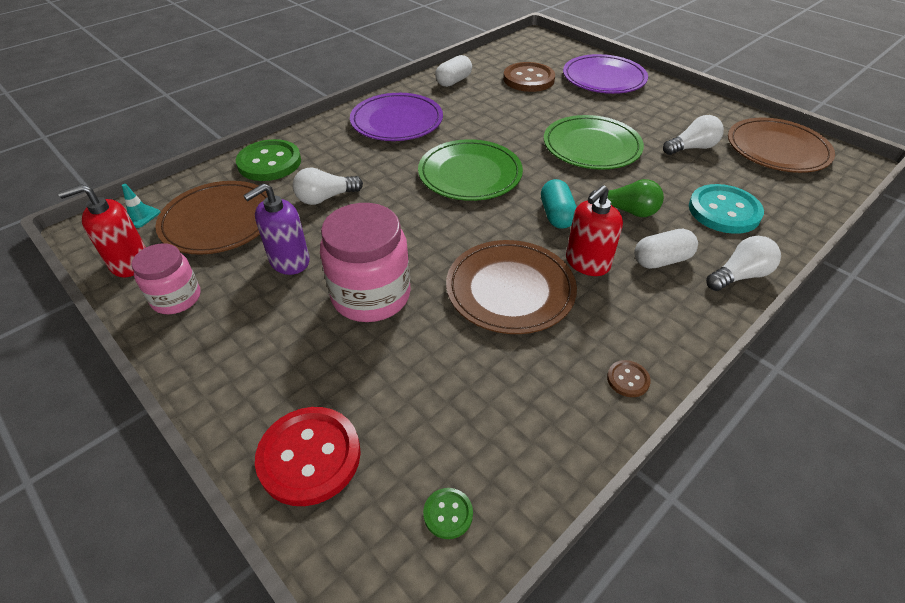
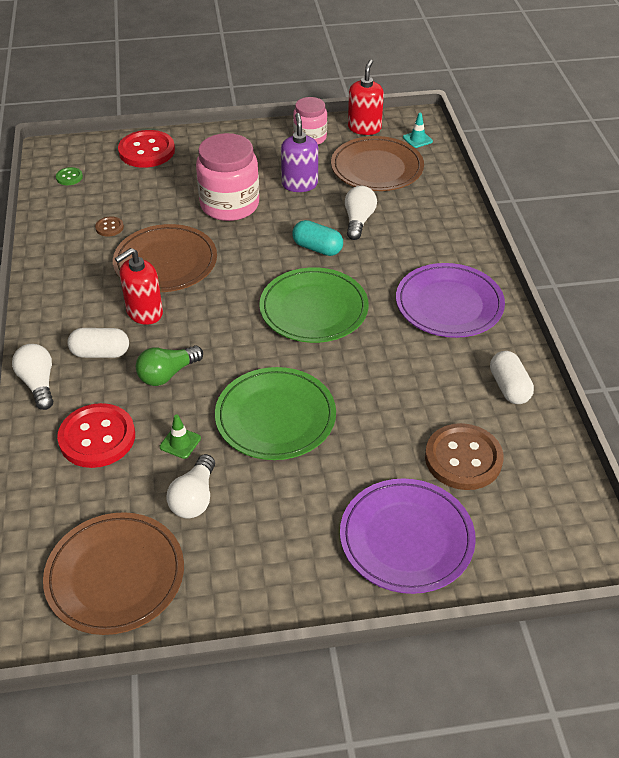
camera: 125 degrees right, 0 degrees up
(269, 162) = (439, 209): green button -> none
(556, 215) = (208, 329): turquoise capsule -> turquoise capsule (317, 248)
(587, 263) = (144, 312): red soap dispenser -> red soap dispenser turned 120 degrees counterclockwise
(628, 379) = (48, 270): brown button -> brown button (109, 227)
(661, 260) = (100, 353): white capsule -> white capsule turned 75 degrees clockwise
(668, 173) = (180, 442): none -> green traffic cone
(724, 211) = (97, 437): turquoise button -> red button
(739, 276) = (38, 384): white light bulb -> white light bulb turned 150 degrees clockwise

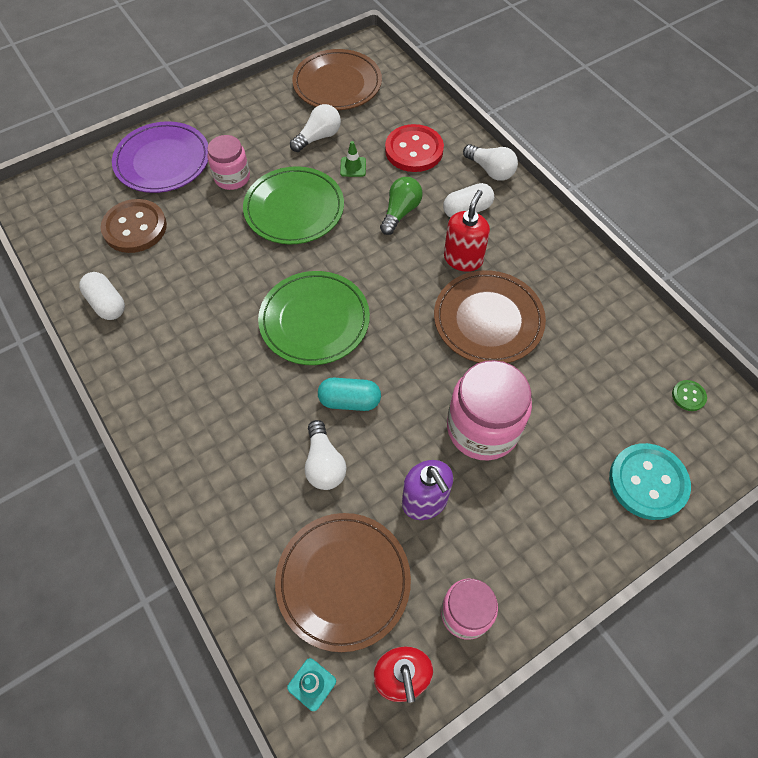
camera: 155 degrees right, 15 degrees up
(109, 227) = (579, 341): brown button -> none
(147, 151) = (648, 482): red button -> turquoise button
(194, 498) = (318, 137): white light bulb -> white light bulb turned 60 degrees clockwise
(327, 481) = (232, 178): none -> pink jar
(449, 304) = (183, 377): purple plate -> none

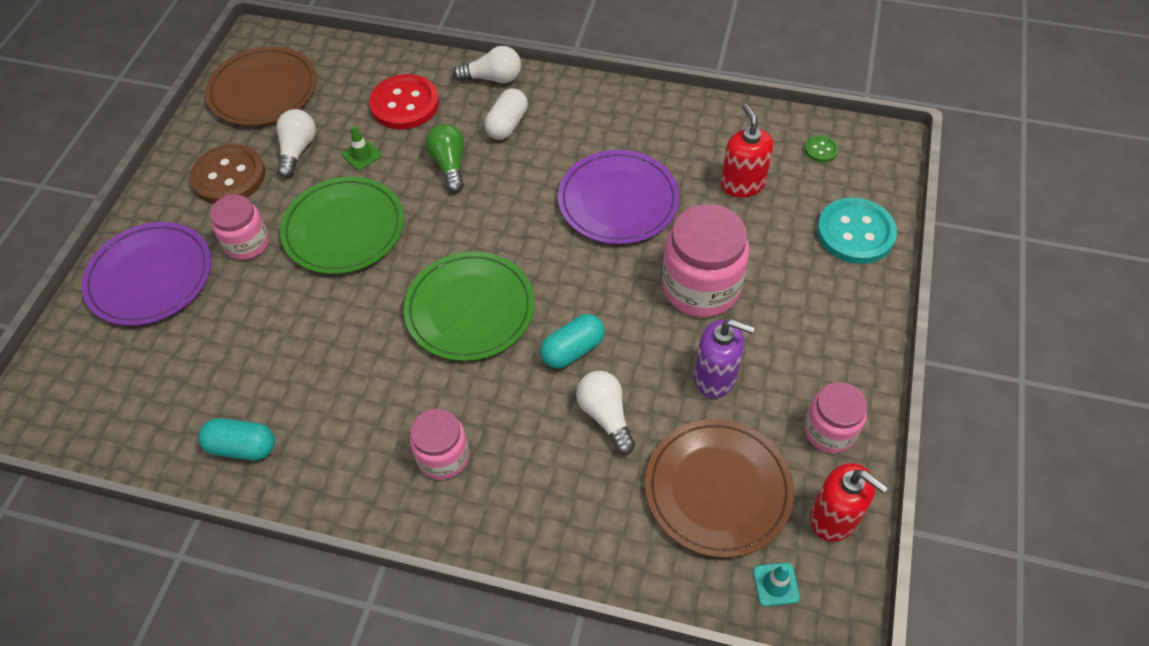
camera: 40 degrees left, 5 degrees down
(107, 304) = (242, 447): white capsule -> turquoise capsule
(135, 228) = (192, 358): brown button -> brown button (229, 177)
(202, 404) = (443, 456): none -> pink jar
(324, 464) = (605, 416): white light bulb -> white light bulb turned 150 degrees counterclockwise
(463, 259) = (546, 167): red soap dispenser -> red soap dispenser (742, 184)
(488, 320) = (618, 201): brown plate -> purple plate

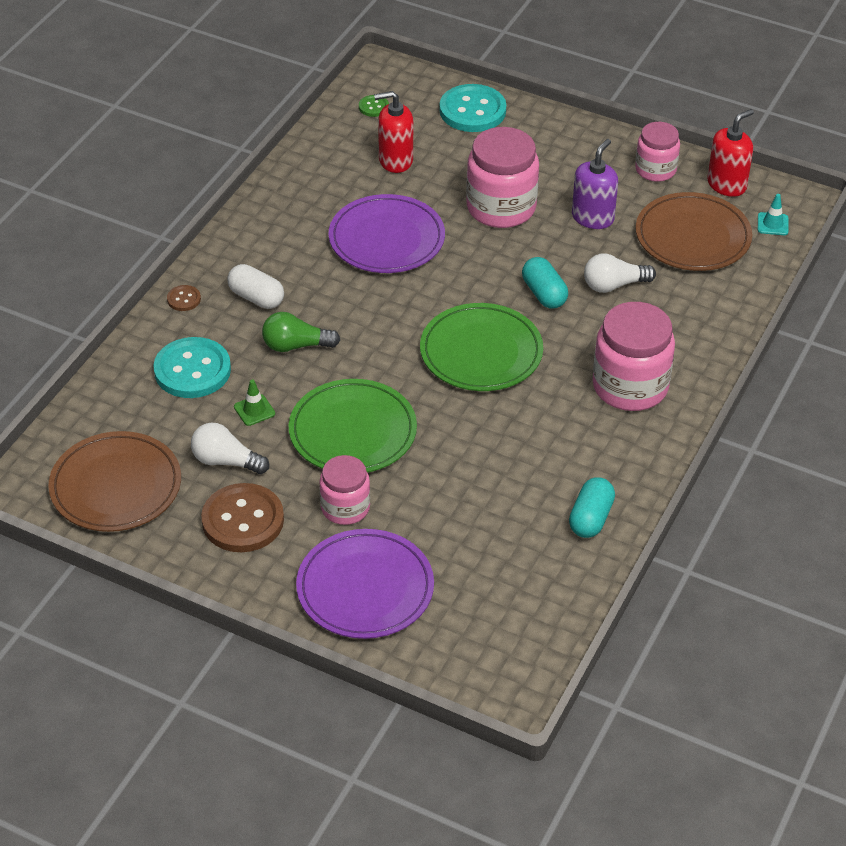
camera: 80 degrees left, 10 degrees down
(405, 104) = (192, 370): red button -> turquoise button
(443, 456) = (630, 386): pink jar -> pink jar, size x1.64
(493, 78) = (184, 299): white light bulb -> brown button

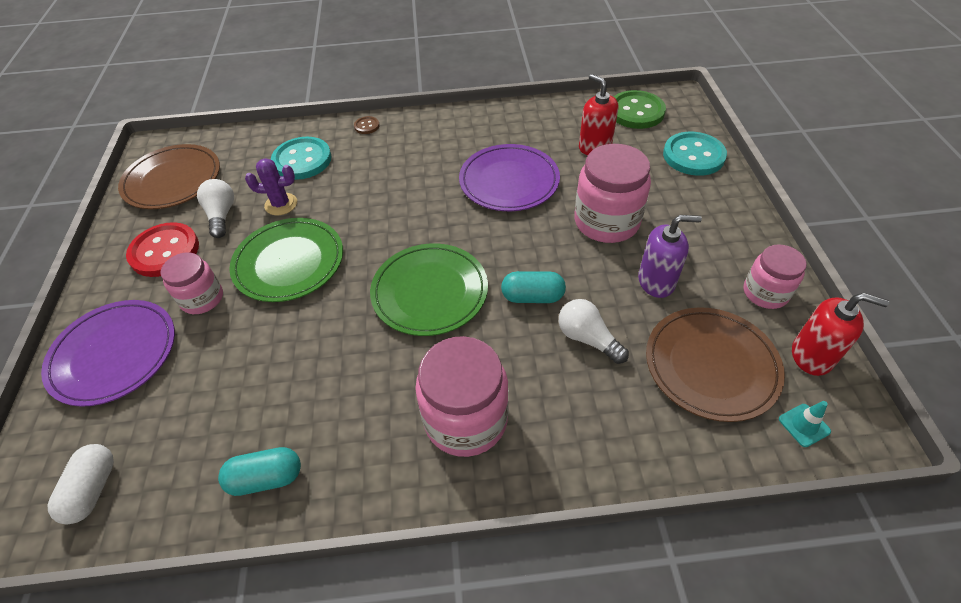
camera: 60 degrees right, 5 degrees up
(243, 520) = (165, 251): brown button -> red button
(254, 410) = (281, 204): green traffic cone -> purple cactus
(256, 297) = (394, 153): white capsule -> white capsule (92, 489)
(296, 346) = (360, 192): green light bulb -> none
(373, 107) = (636, 112): green button -> green button, size x2.20
(544, 294) = (532, 297): turquoise capsule -> turquoise capsule turned 60 degrees clockwise

